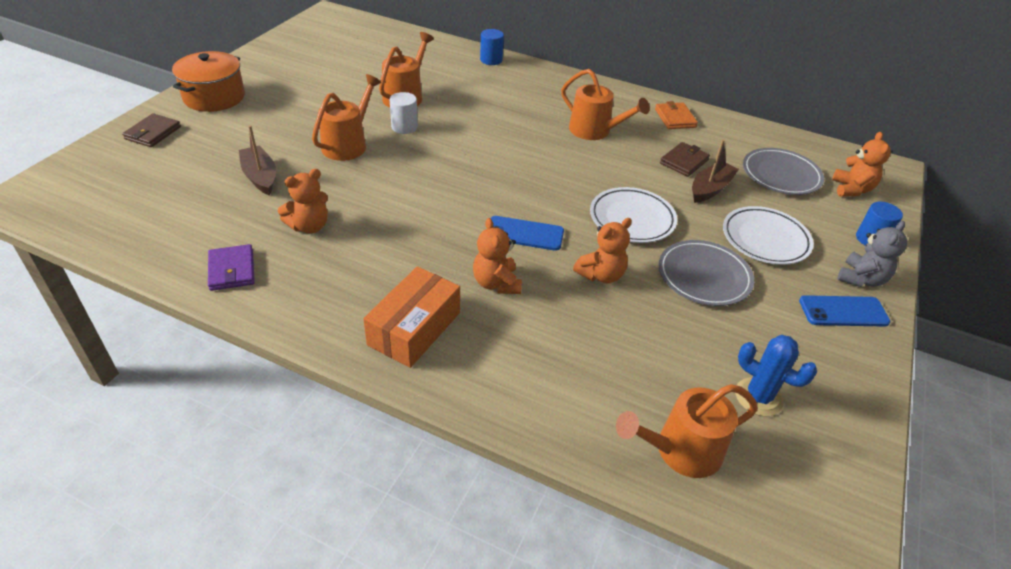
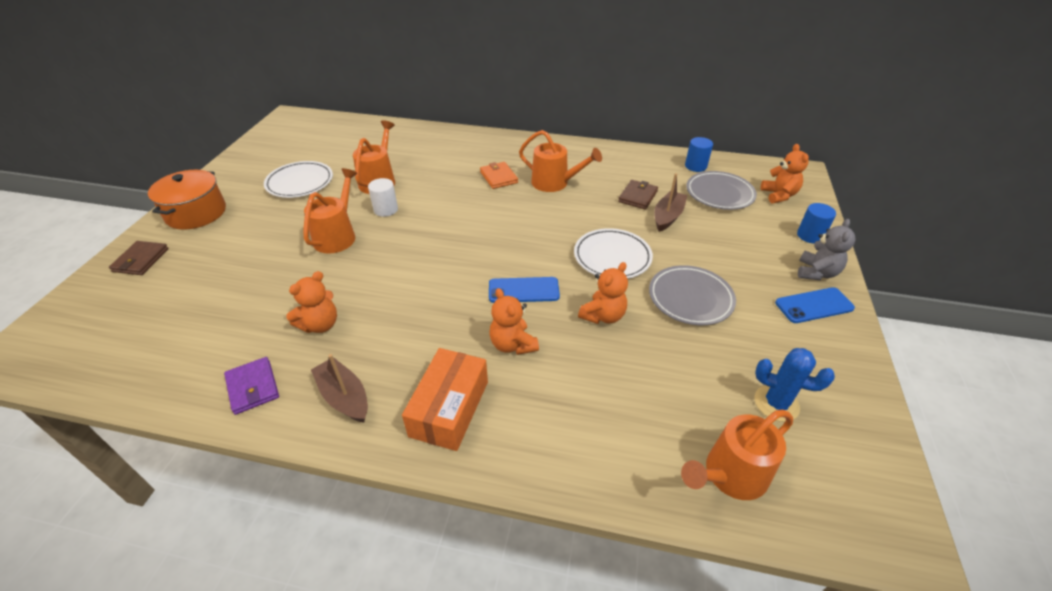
camera: 10 degrees left, 0 degrees up
(260, 177) = (260, 284): brown boat -> brown boat (344, 397)
(491, 60) = (446, 135): blue cylinder -> blue cylinder (695, 166)
(675, 118) = (617, 160): orange wallet -> orange wallet (498, 177)
(765, 239) = (728, 253): white plate -> white plate (300, 183)

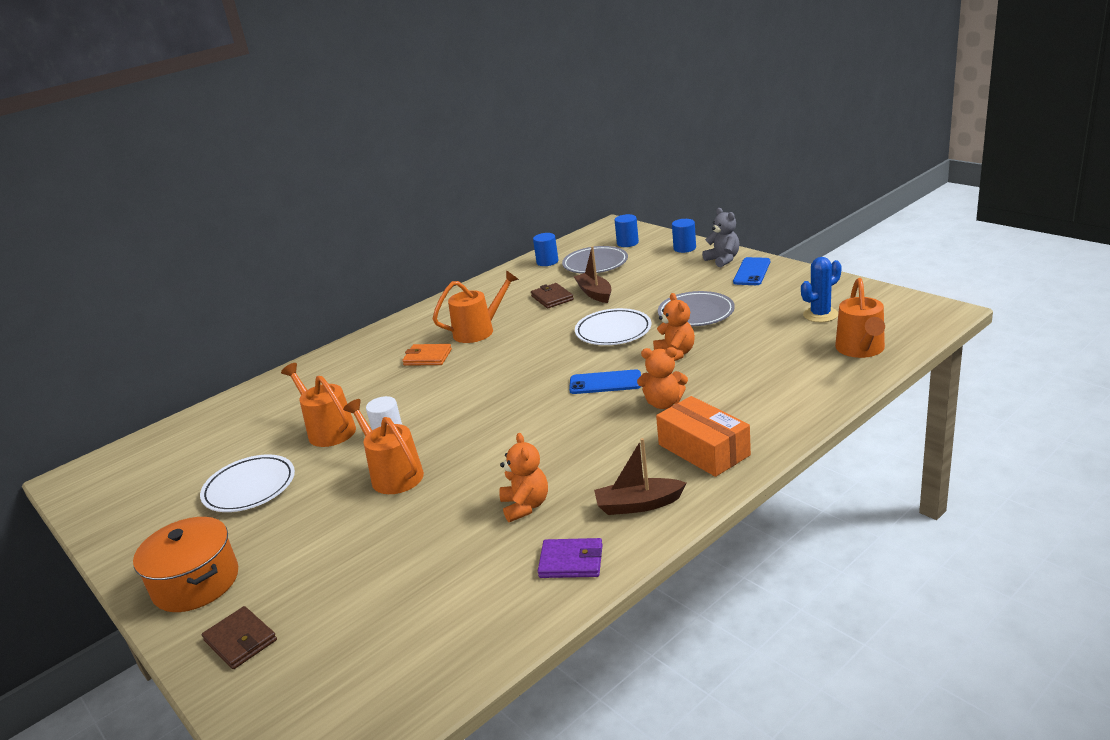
camera: 50 degrees left, 15 degrees down
(523, 290) = (605, 383): blue phone -> blue phone turned 60 degrees clockwise
(779, 195) = (627, 243): orange teddy bear -> blue cylinder

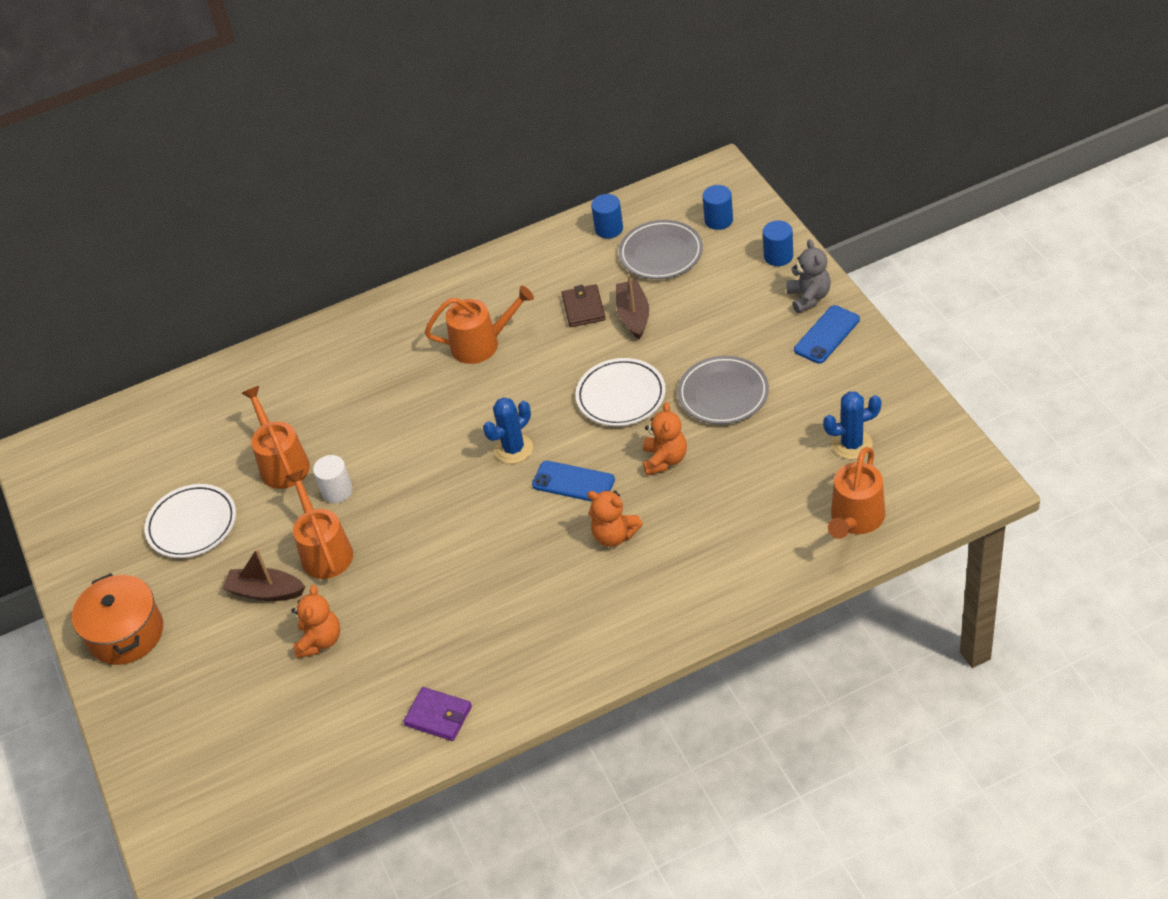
camera: 20 degrees right, 20 degrees up
(240, 640) = (150, 711): brown wallet -> none
(427, 357) = (413, 374): orange wallet -> none
(525, 506) = (427, 635): orange teddy bear -> orange teddy bear (320, 641)
(540, 376) = (513, 449): none -> blue cactus
(638, 505) = (524, 668): brown boat -> brown boat (266, 592)
(704, 450) = (617, 616): orange box -> none

